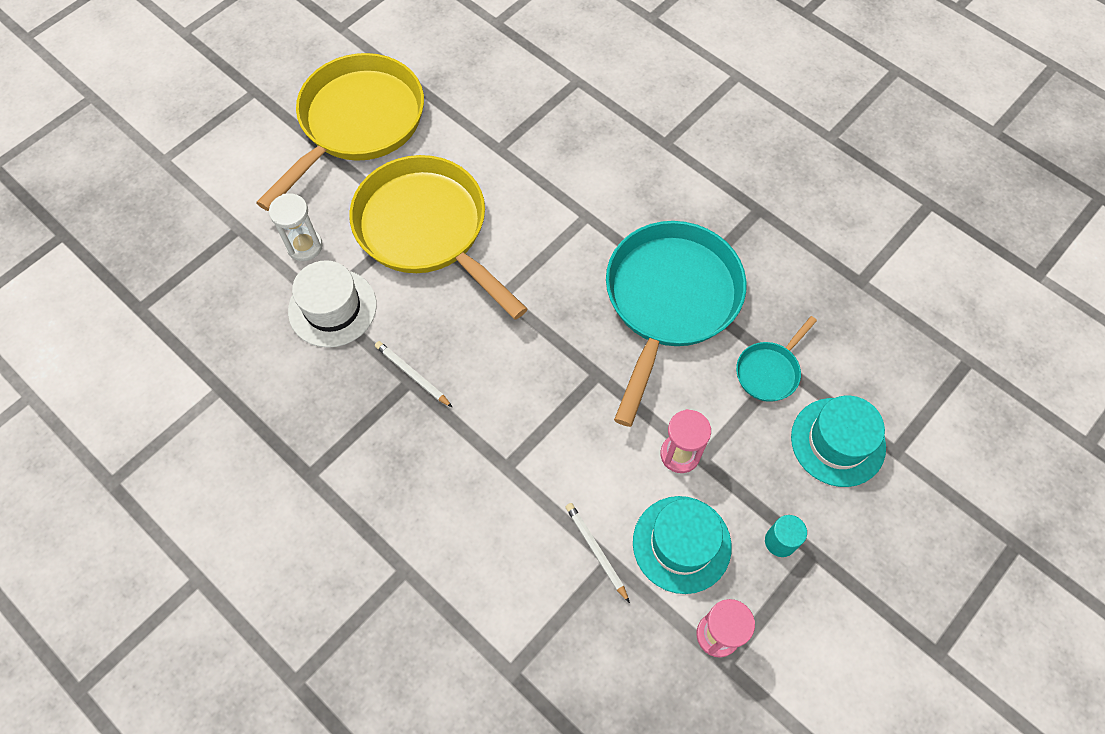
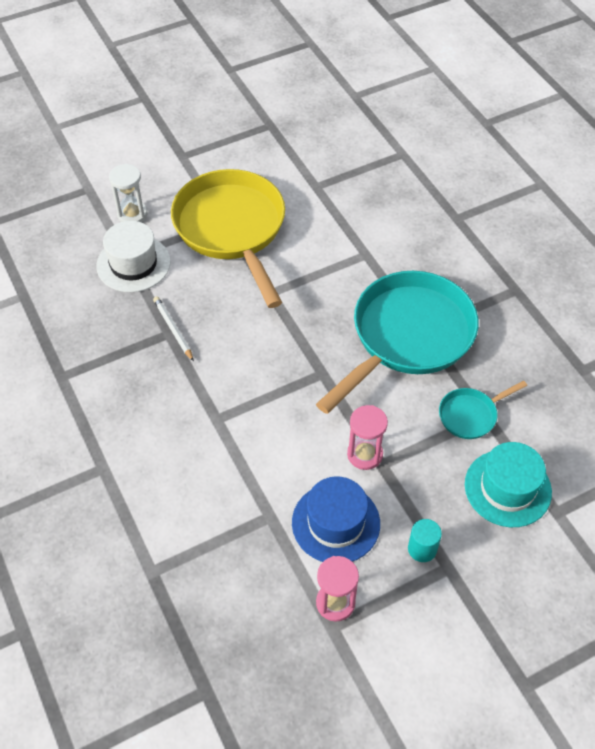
camera: 20 degrees right, 10 degrees down
(357, 123) = (212, 140): yellow pan -> none
(596, 551) = (261, 504): white pencil -> none
(681, 544) = (336, 523): turquoise hat -> blue hat

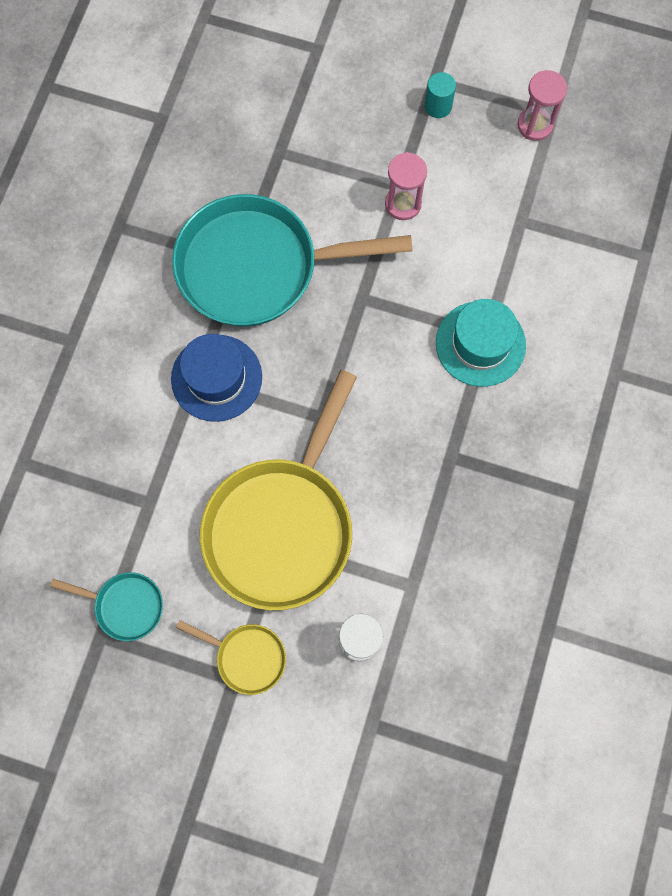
camera: 135 degrees left, 20 degrees up
(133, 264) = (413, 571): white hat -> none
(173, 329) = (443, 457): white pencil -> none
(186, 168) = (247, 657): none -> yellow pan
(336, 523) = (478, 175): blue hat -> blue hat (216, 378)
(470, 415) = (289, 162): turquoise pan -> turquoise pan (125, 605)
(507, 488) = (330, 91): turquoise hat -> turquoise hat (480, 344)

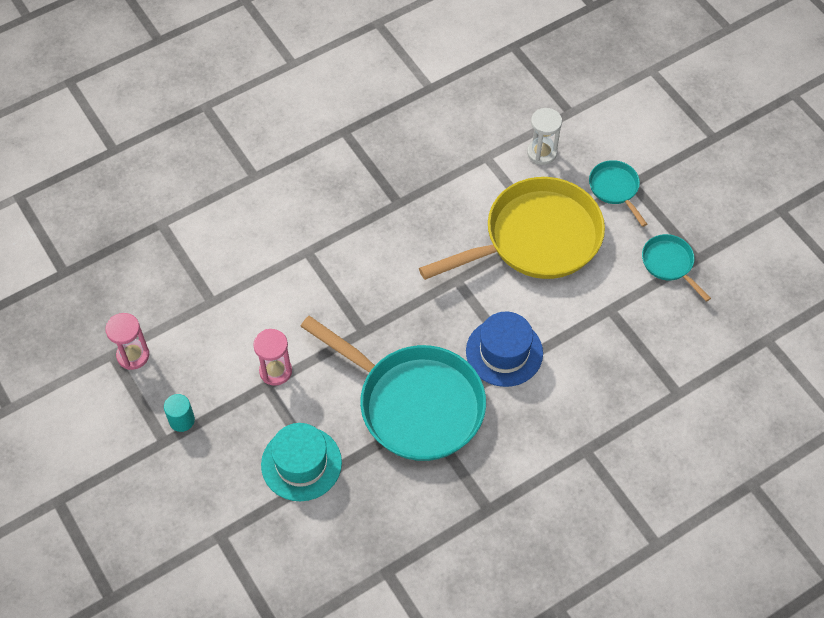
camera: 140 degrees left, 15 degrees down
(247, 657) = (615, 189): yellow pan -> turquoise pan
(480, 344) = (316, 249): turquoise hat -> turquoise hat (301, 463)

